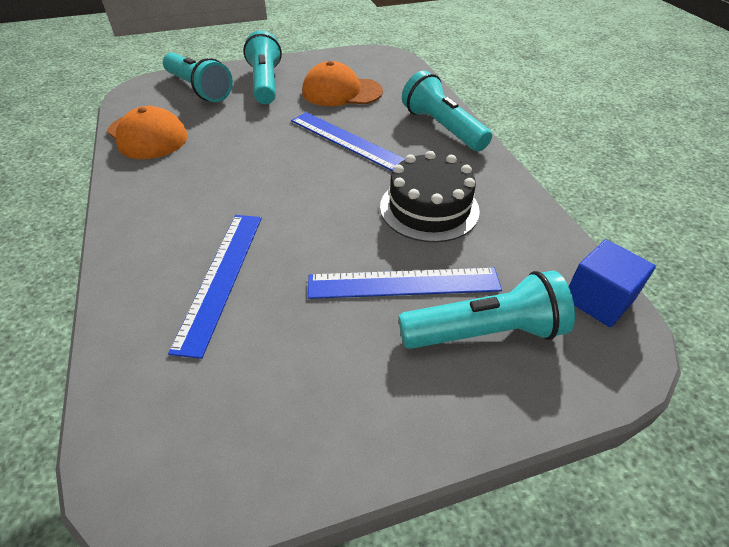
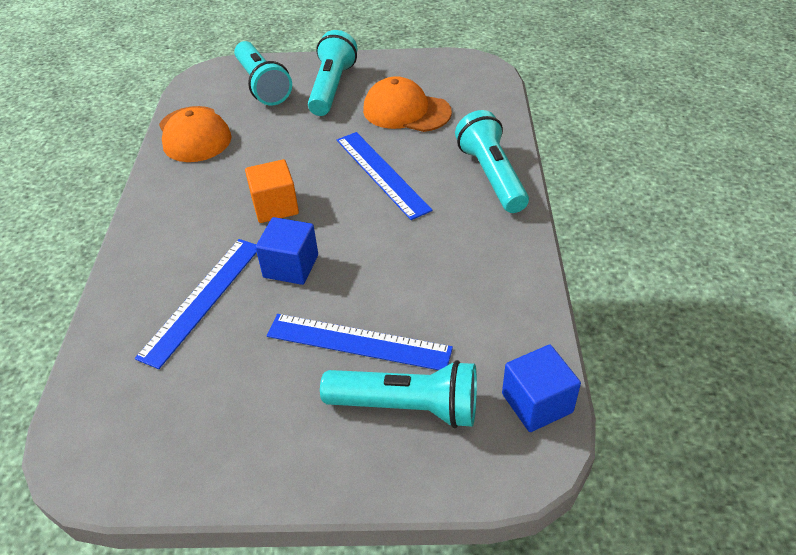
camera: 20 degrees right, 0 degrees up
(258, 181) = (275, 206): none -> orange cube
(300, 229) = (291, 266): none -> blue cube
(429, 208) = (425, 269): black cake -> none

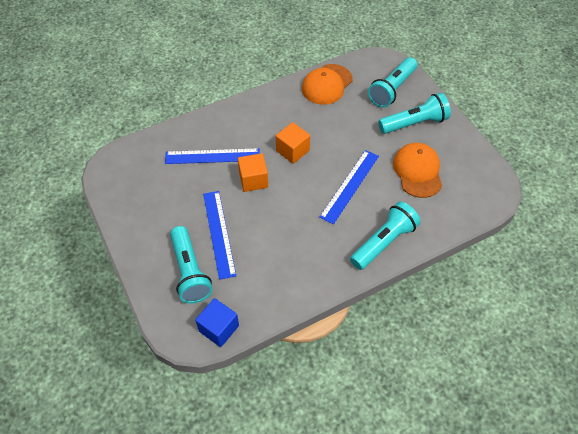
camera: 60 degrees right, 10 degrees up
(291, 266) = (253, 180): blue cube -> orange cube

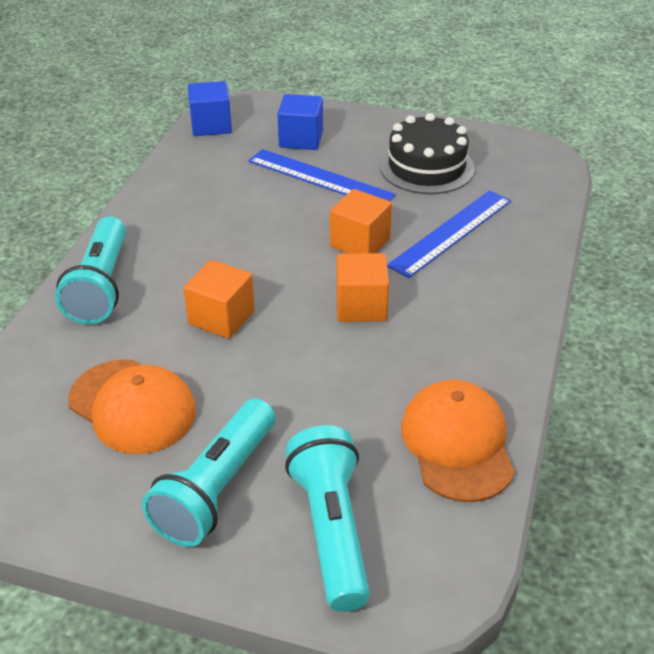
camera: 135 degrees right, 15 degrees down
(165, 199) = (426, 167): none -> black cake
(190, 272) = (301, 139): turquoise flashlight -> blue cube
(349, 186) = (221, 317): blue ruler -> orange cube

